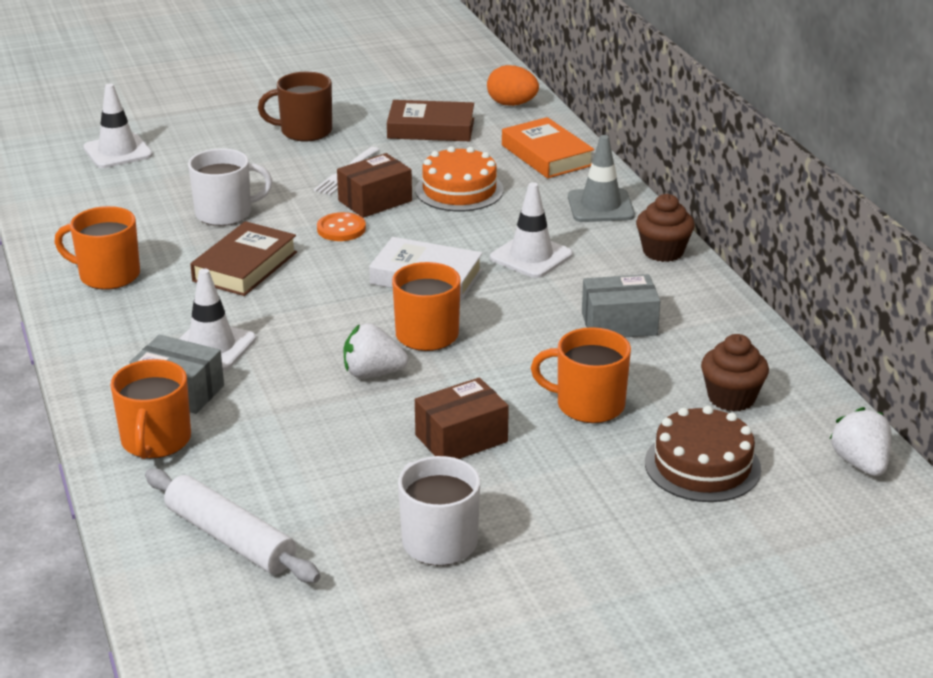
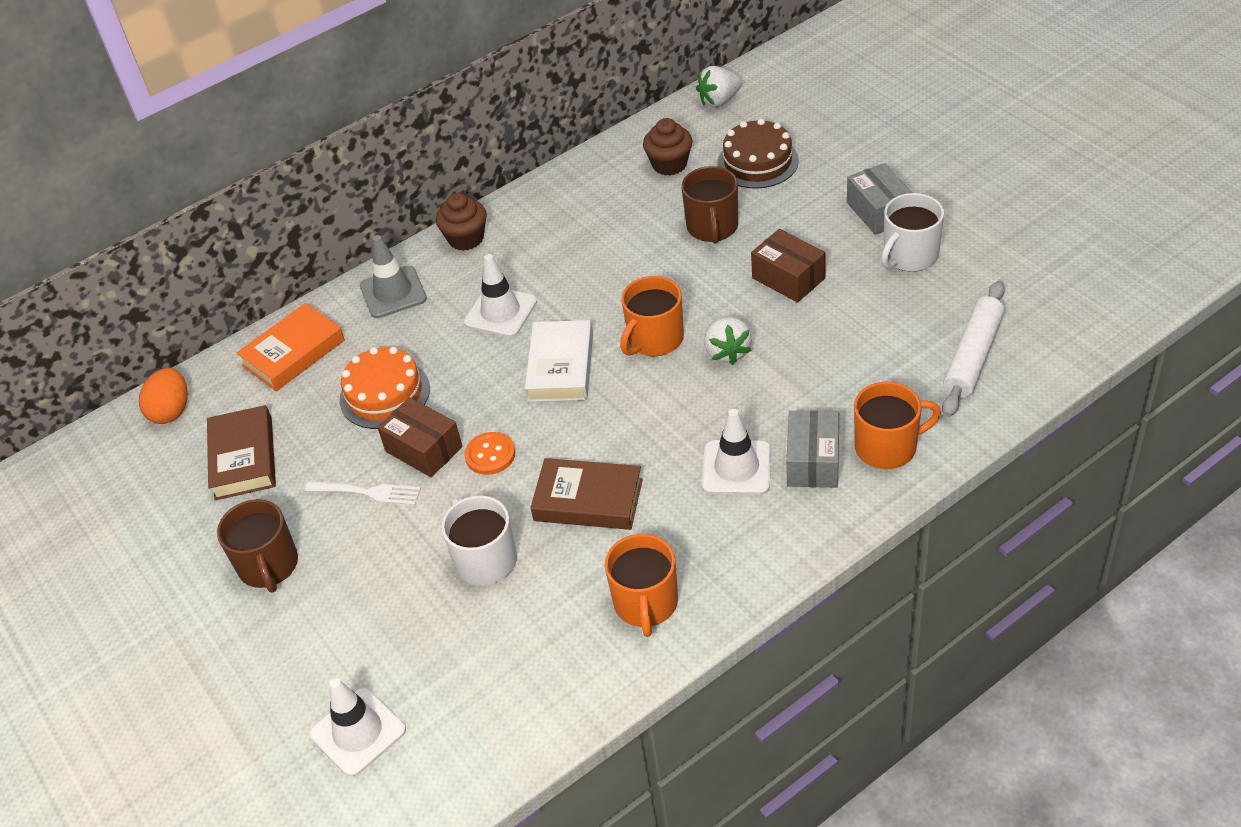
camera: 100 degrees left, 15 degrees up
(588, 405) = (712, 227): orange mug -> brown mug
(619, 324) = (592, 237): grey box -> grey box (879, 211)

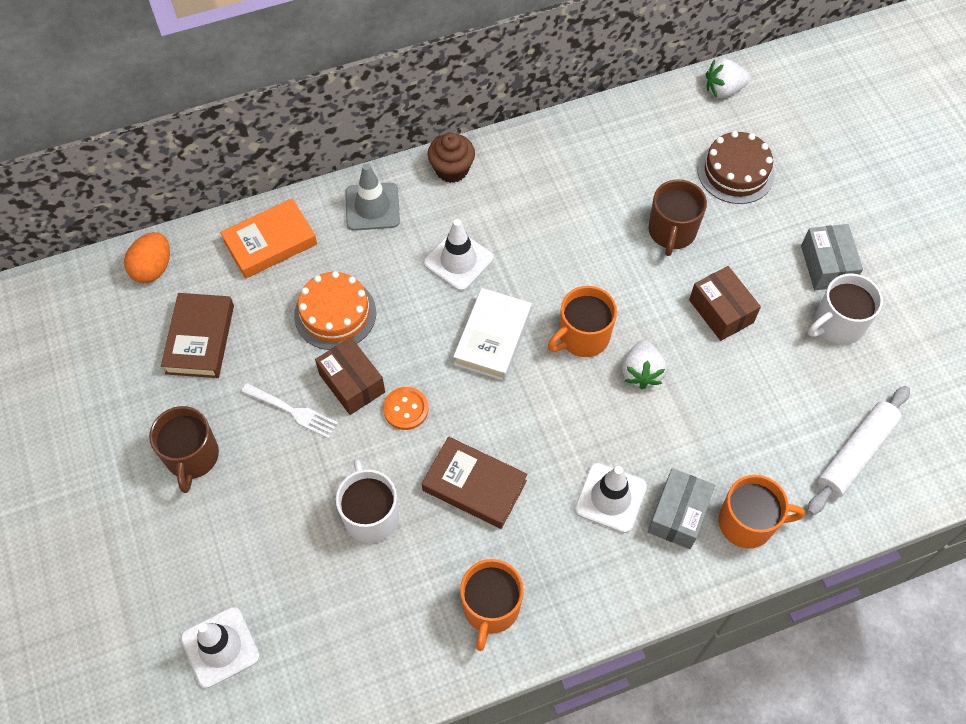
camera: 10 degrees right, 15 degrees up
(669, 164) = (655, 148): brown cupcake -> none

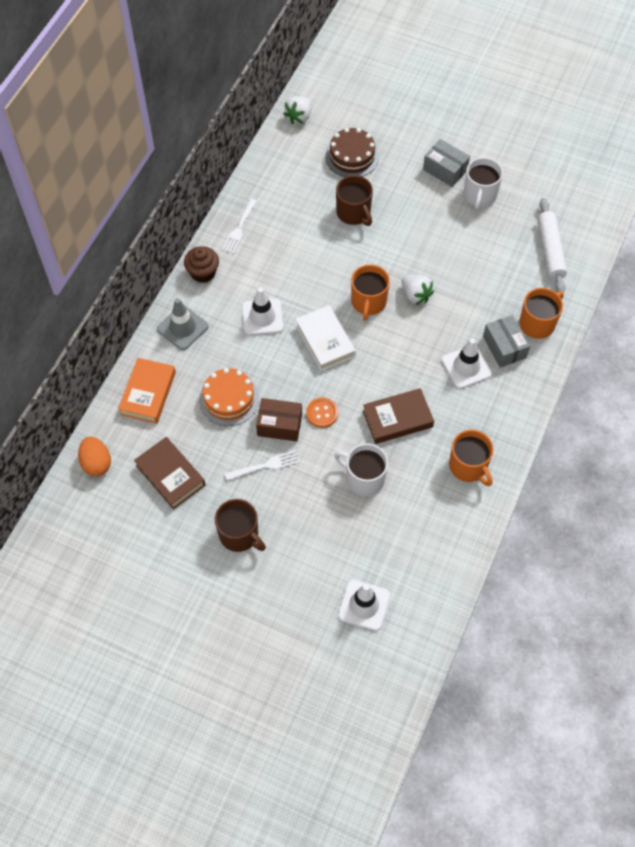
camera: 45 degrees left, 0 degrees up
(535, 154) = (239, 228): none -> white fork
(721, 311) = (420, 233): brown box -> none

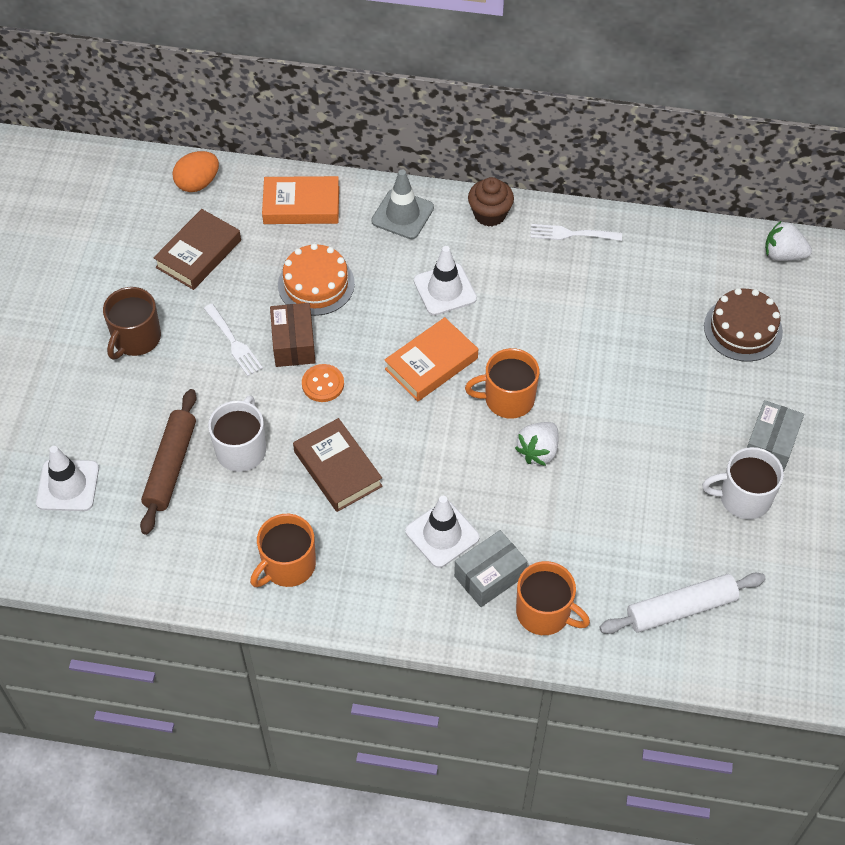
camera: 75 degrees right, 5 degrees down
(325, 341) = (431, 363): white book -> orange book
(354, 213) = (647, 352): brown mug -> none
(366, 529) = (170, 466): none -> brown rolling pin

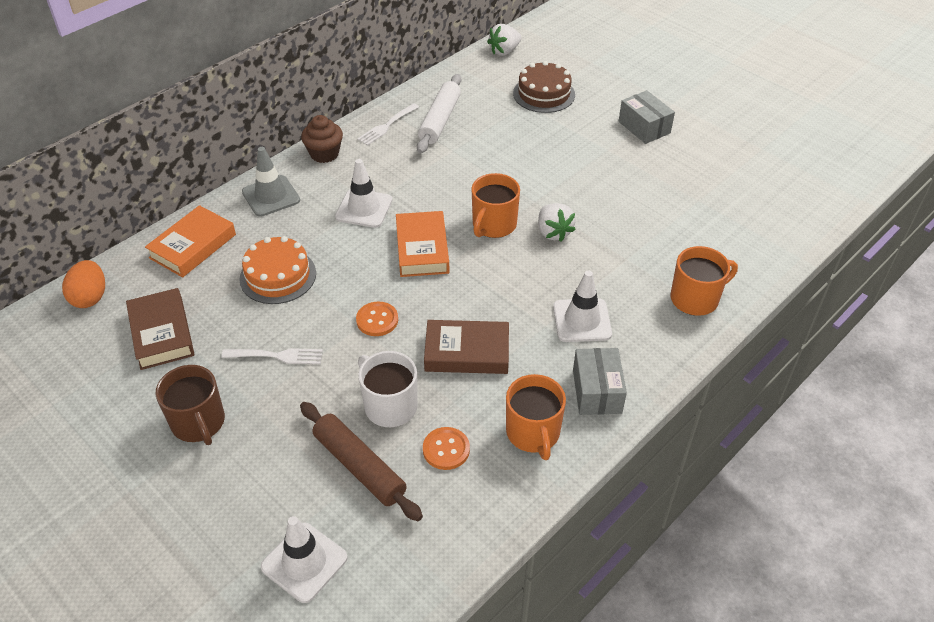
camera: 55 degrees left, 10 degrees down
(227, 514) = (446, 449): none -> orange button
(293, 344) = (319, 318): brown box -> none
(489, 576) = (641, 312): grey box -> grey box (597, 391)
(681, 608) = (741, 229): white rolling pin -> white rolling pin (440, 120)
(743, 498) = (675, 158): white mug -> none

